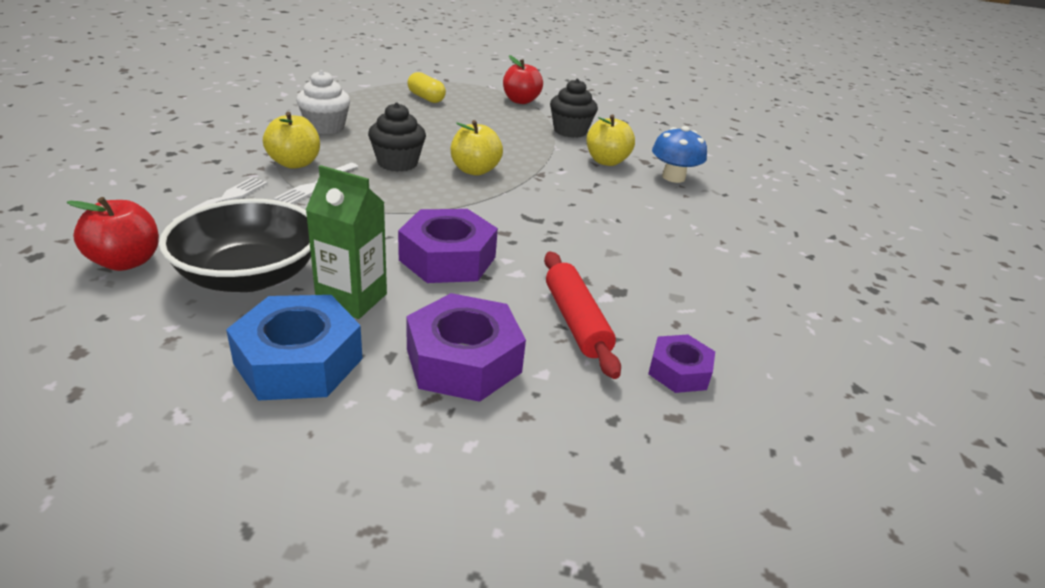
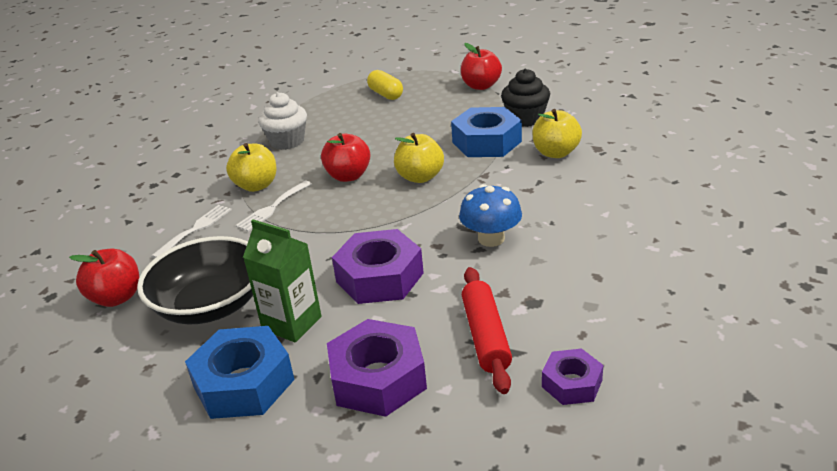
camera: 15 degrees right, 0 degrees up
(397, 163) = (348, 176): black cupcake -> red apple
(536, 146) = (486, 142): none -> blue nut
(673, 177) = (623, 166): blue mushroom -> blue mushroom (491, 239)

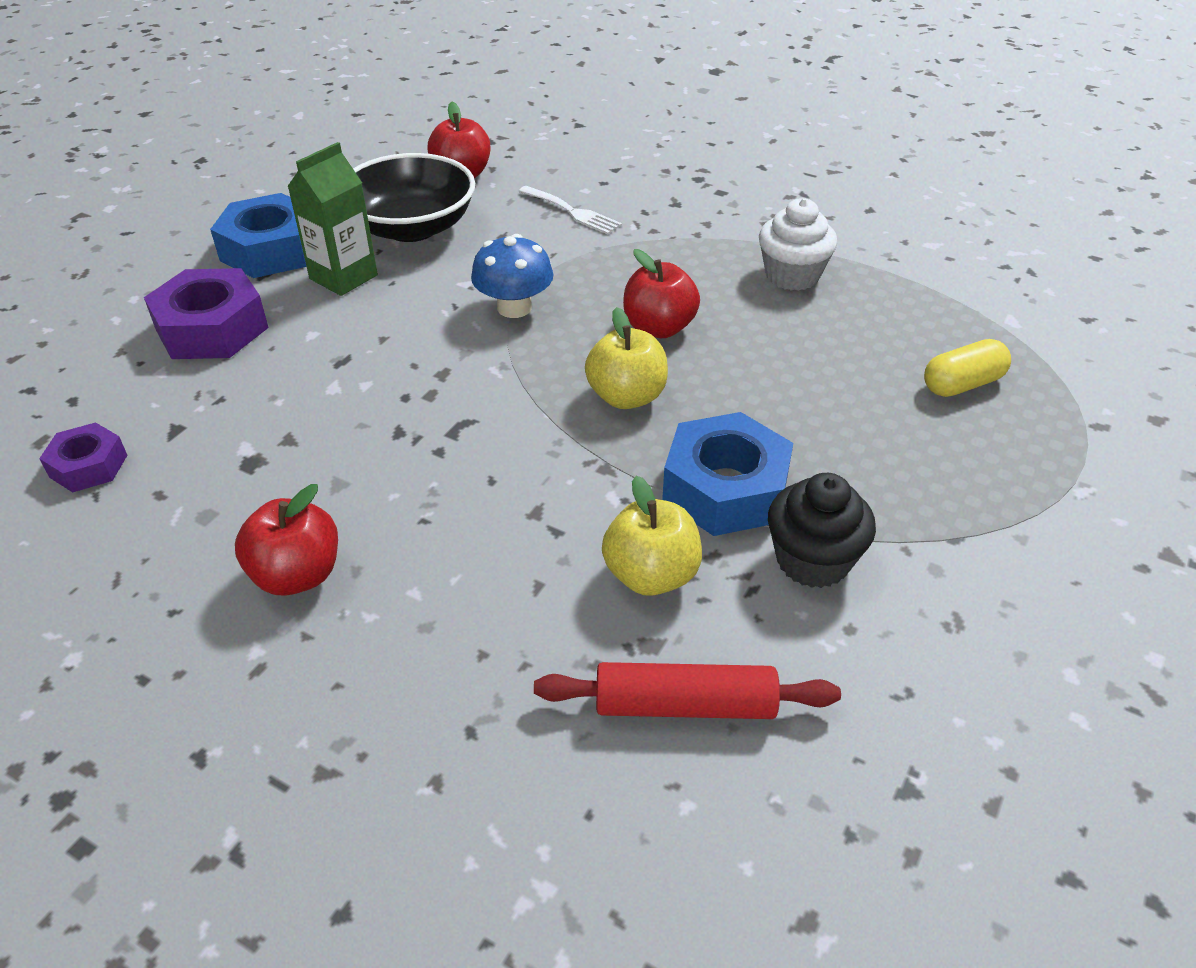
camera: 95 degrees right, 10 degrees up
(256, 185) = (663, 251): yellow apple -> none
(272, 208) = (597, 264): white fork -> none
(379, 277) = (388, 340): purple nut -> none
(481, 86) = (993, 520): red apple -> red apple (297, 575)
(485, 336) = (218, 411): red rolling pin -> red rolling pin (685, 704)
(491, 239) = (416, 447): blue mushroom -> blue mushroom (514, 308)

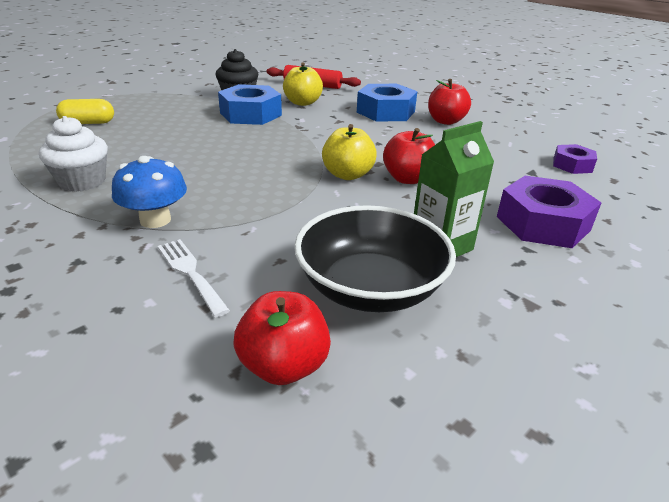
camera: 165 degrees left, 10 degrees down
(271, 250) = (523, 290): blue nut -> blue nut (386, 112)
(514, 308) = (303, 197): blue mushroom -> blue mushroom (155, 220)
(626, 397) = (266, 145): yellow apple -> yellow apple (347, 175)
(659, 328) = (214, 169): red apple -> red apple (407, 179)

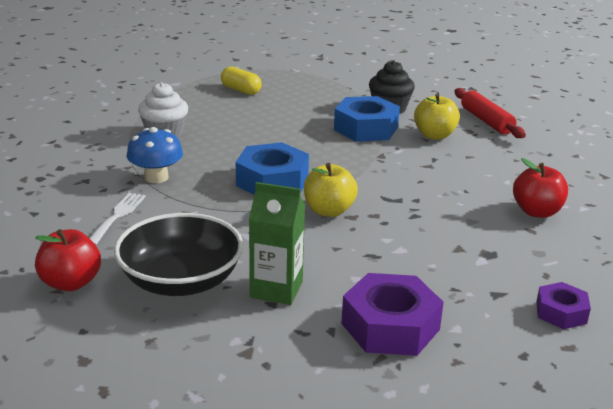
camera: 50 degrees right, 5 degrees down
(386, 112) = (495, 176): blue nut -> blue nut (272, 181)
(407, 179) = (367, 238): red apple -> none

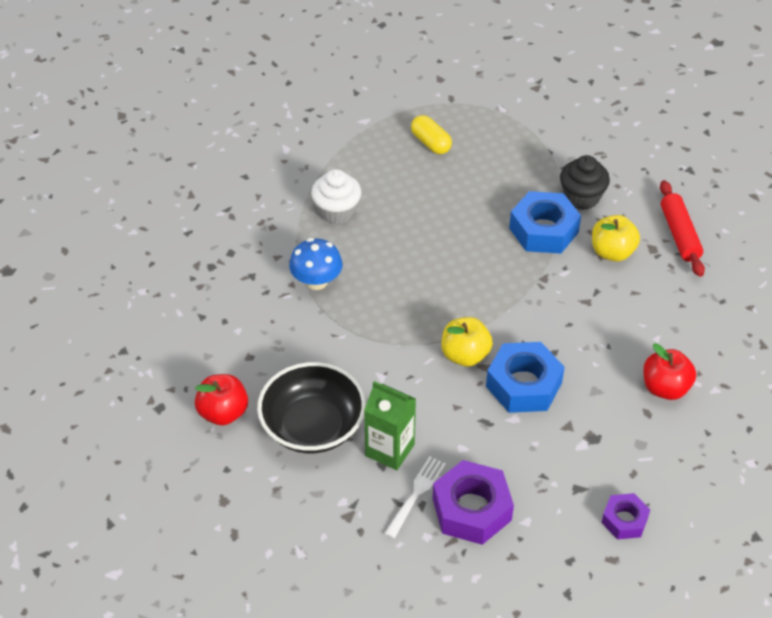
camera: 15 degrees right, 20 degrees up
(117, 216) = (273, 332): white fork -> white fork (416, 493)
(272, 181) = (424, 303): blue nut -> blue nut (523, 385)

